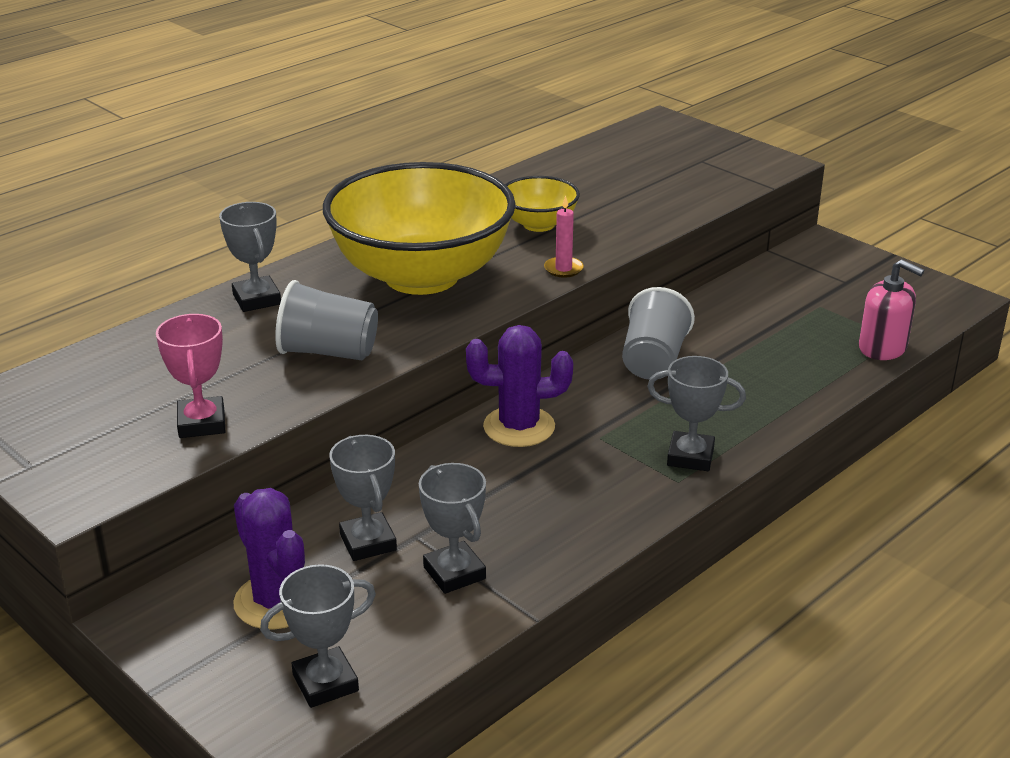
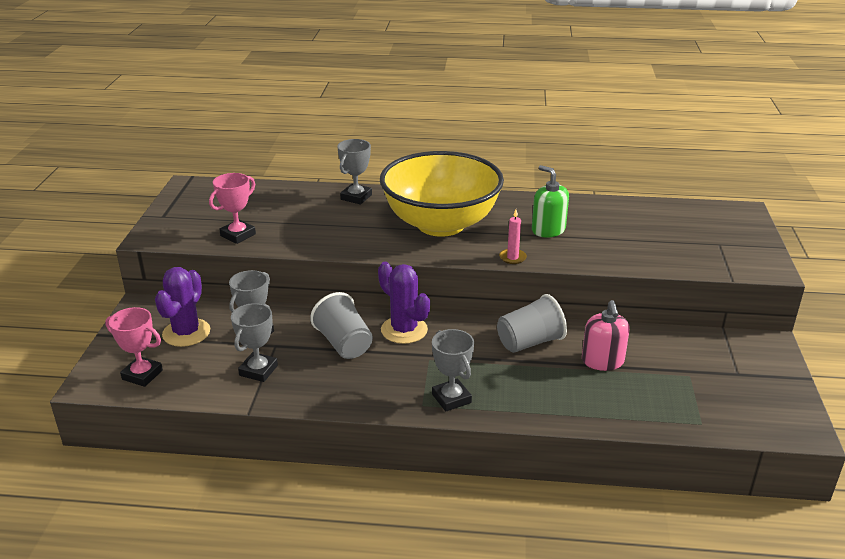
camera: 50 degrees right, 0 degrees up
(325, 683) = (142, 375): grey trophy -> pink trophy
(328, 352) = (336, 235): grey cup -> grey cup (344, 344)
(539, 224) = (548, 230): yellow bowl -> green soap dispenser
(882, 348) = (680, 422): pink soap dispenser -> pink soap dispenser (602, 361)

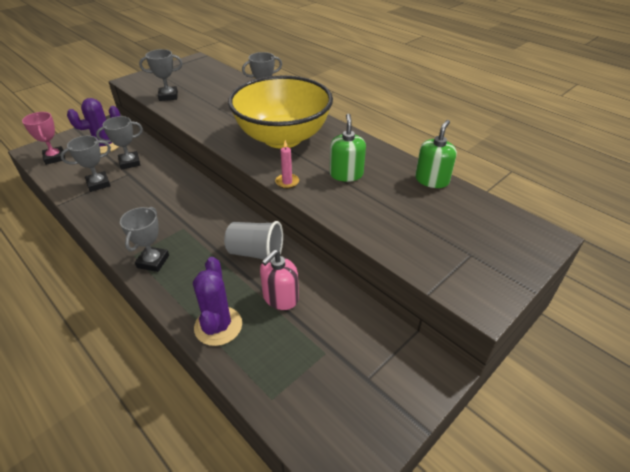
camera: 40 degrees right, 10 degrees up
(238, 235) = (168, 96): pink trophy -> grey trophy
(344, 344) = (158, 192): grey cup -> none
(404, 330) = (200, 201): purple cactus -> purple cactus (218, 326)
(617, 205) = (432, 180): none -> green soap dispenser

